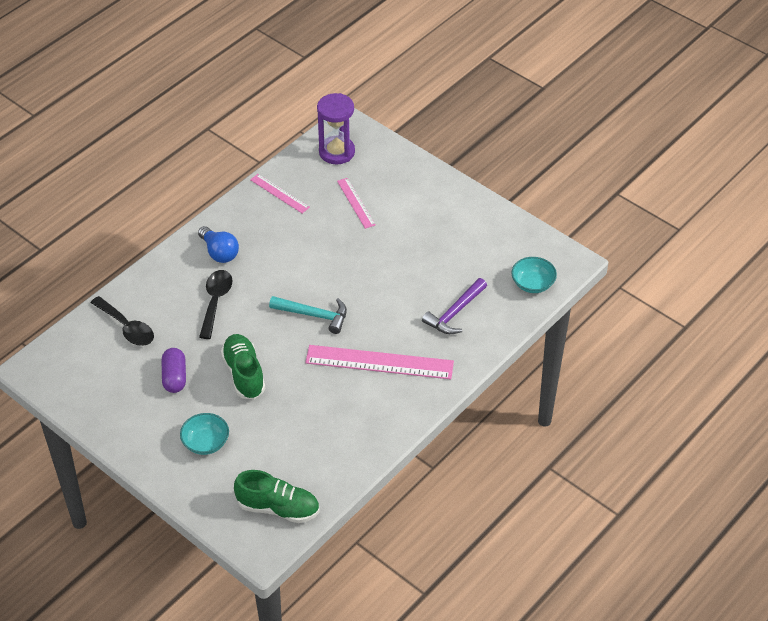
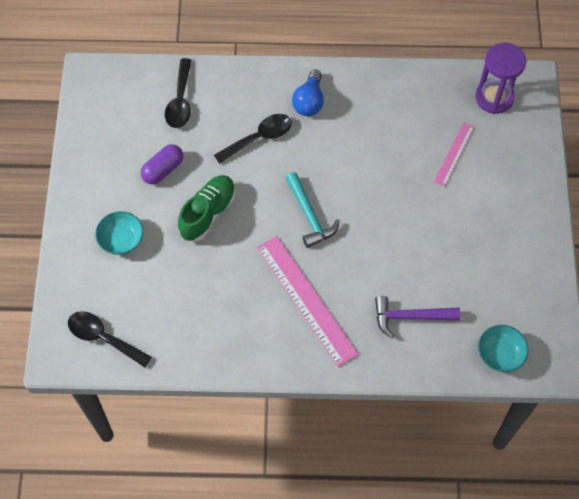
camera: 50 degrees right, 15 degrees up
(278, 508) = (104, 338): green shoe -> black spoon
(279, 193) = (409, 93): pink ruler -> none

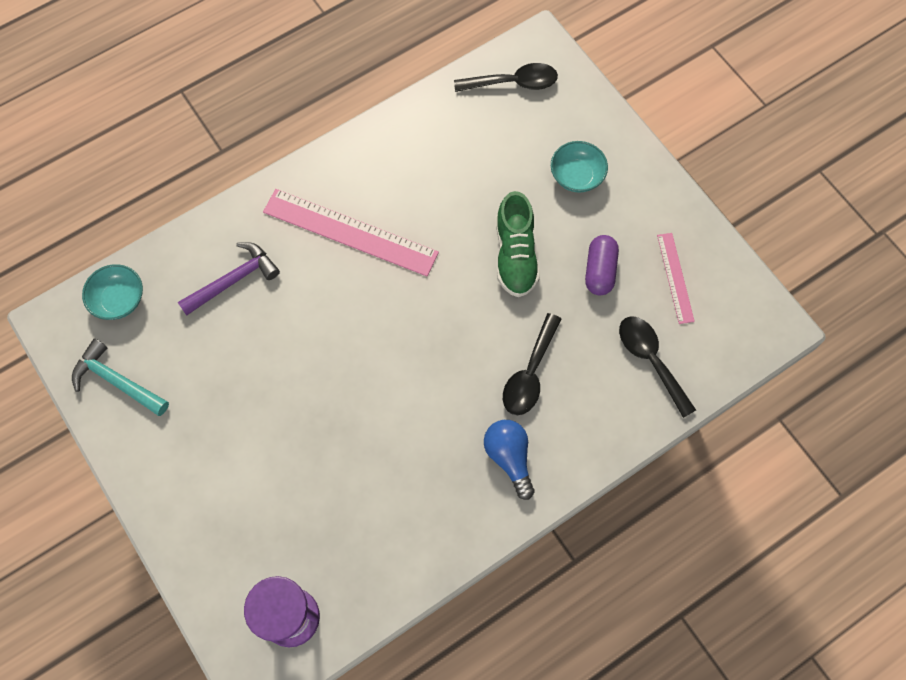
camera: 145 degrees right, 5 degrees up
(310, 216) = (409, 320): turquoise hammer -> turquoise hammer (117, 381)
(454, 154) = (296, 502): pink ruler -> pink ruler (675, 277)

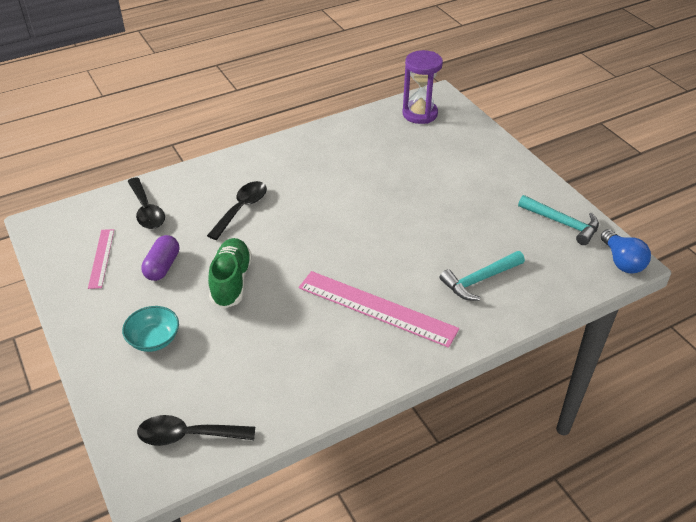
camera: 175 degrees left, 25 degrees down
(119, 300) = (577, 273): turquoise bowl -> none
(233, 280) = (479, 280): purple hammer -> turquoise hammer
(509, 458) = (269, 169): blue light bulb -> blue light bulb (622, 261)

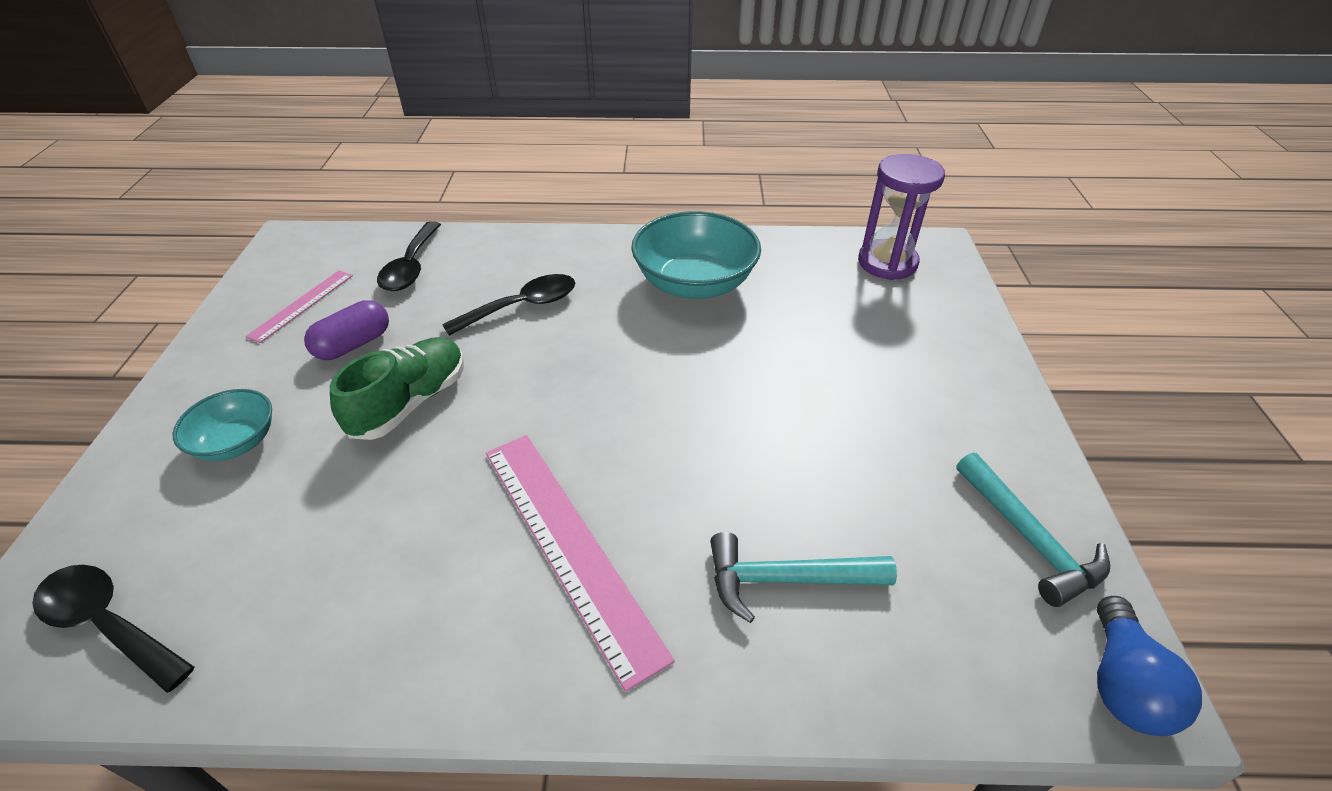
camera: 30 degrees right, 0 degrees up
(327, 161) = (694, 283): none -> turquoise bowl

